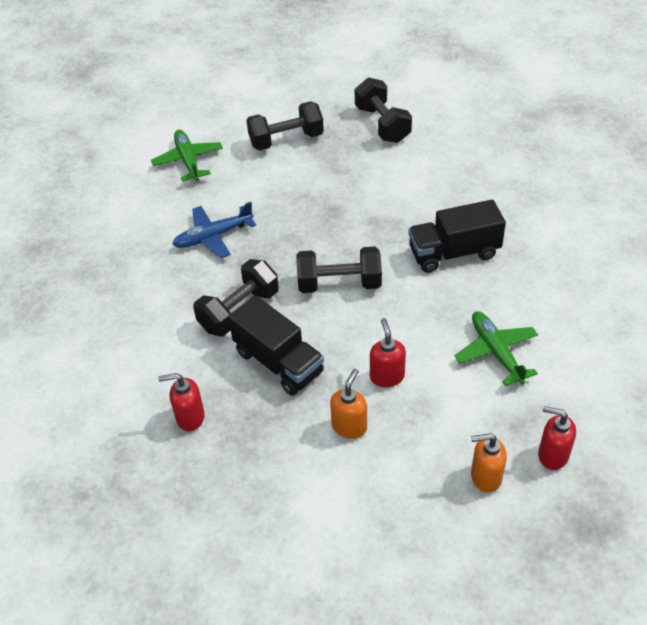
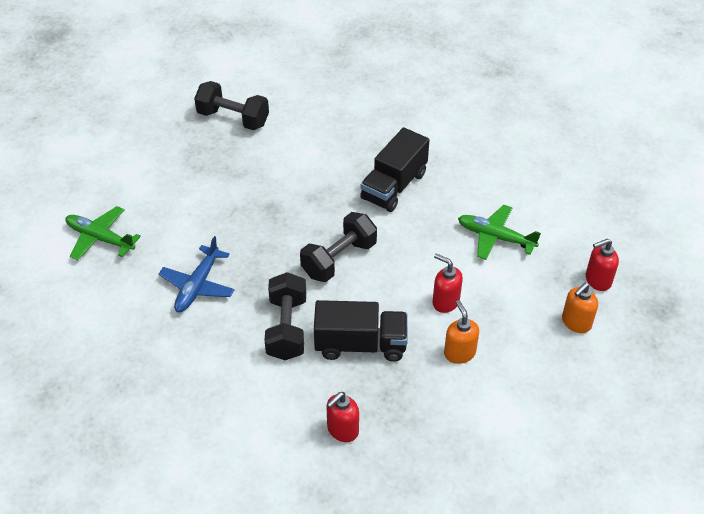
camera: 45 degrees left, 0 degrees up
(286, 140) = (168, 173): black dumbbell -> none

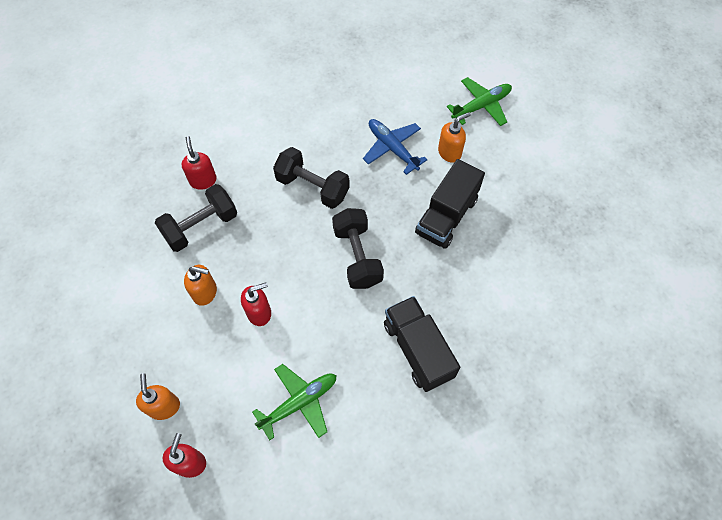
camera: 120 degrees right, 15 degrees up
(176, 240) = (449, 152): none -> orange soap dispenser
(233, 118) = (588, 255): black dumbbell -> black dumbbell (201, 226)
(360, 344) = (263, 228): black truck -> black truck (446, 216)

